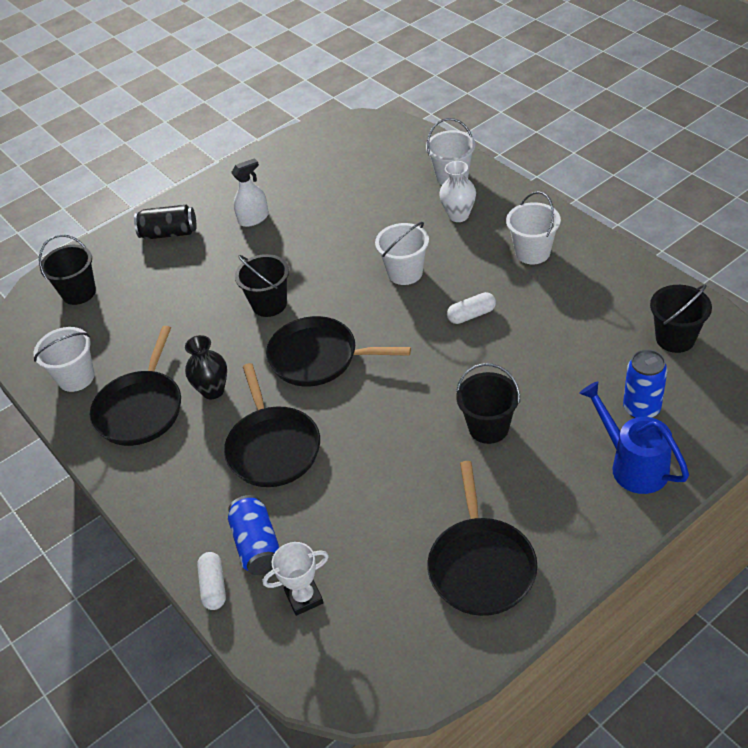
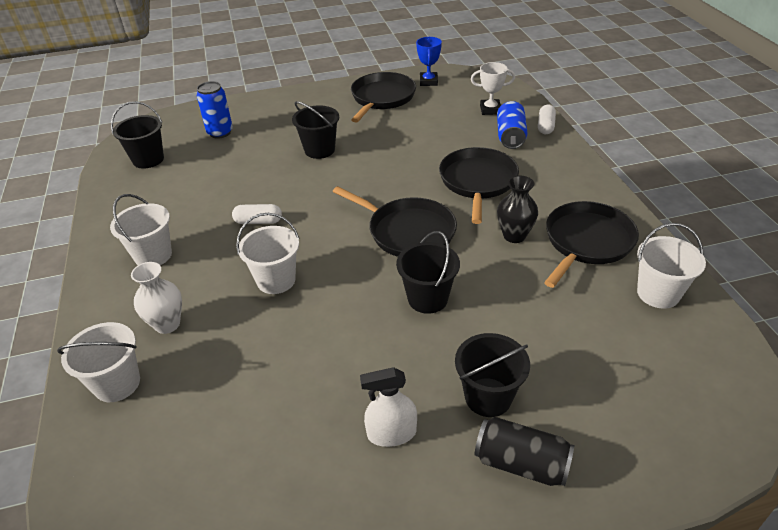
camera: 160 degrees left, 5 degrees down
(79, 292) = (665, 409): black bucket -> black bucket (488, 397)
(433, 641) = (428, 81): none -> blue trophy
(633, 465) = (258, 112): blue watering can -> none

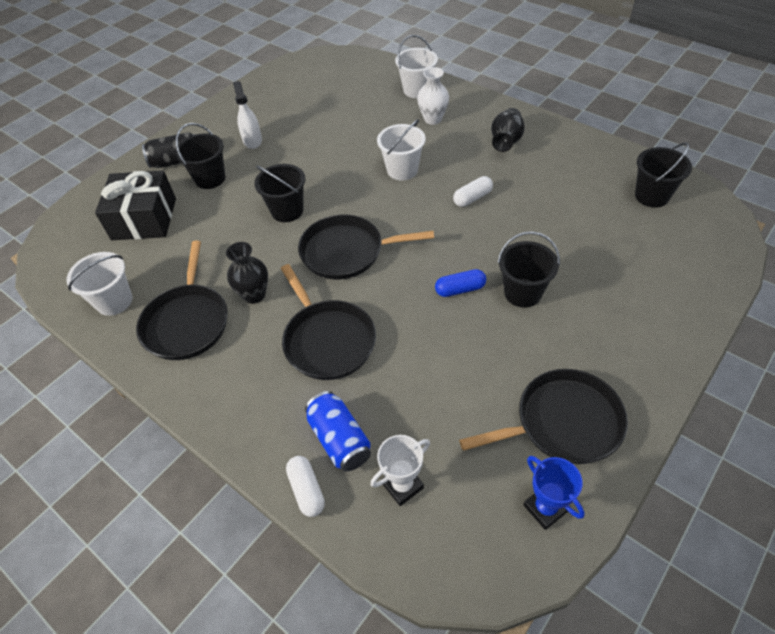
camera: 145 degrees right, 10 degrees up
(153, 255) = (506, 141): white bucket -> black vase
(220, 133) = (648, 257): blue can -> none
(355, 169) = (460, 289): none -> blue capsule
(382, 98) = (562, 423): black pan -> black pan turned 90 degrees counterclockwise
(391, 433) = (252, 140): white spray bottle -> white spray bottle turned 60 degrees counterclockwise
(601, 381) = (144, 219): none -> black gift

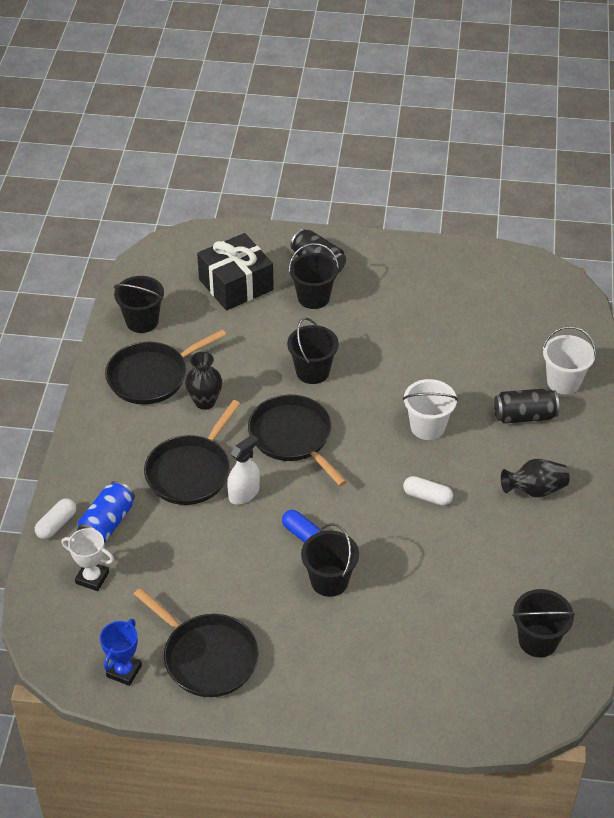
camera: 55 degrees right, 5 degrees down
(114, 301) = (142, 321): white bucket -> black bucket
(252, 140) = (385, 297): white spray bottle -> white spray bottle (244, 493)
(433, 119) = (524, 416): white vase -> black can

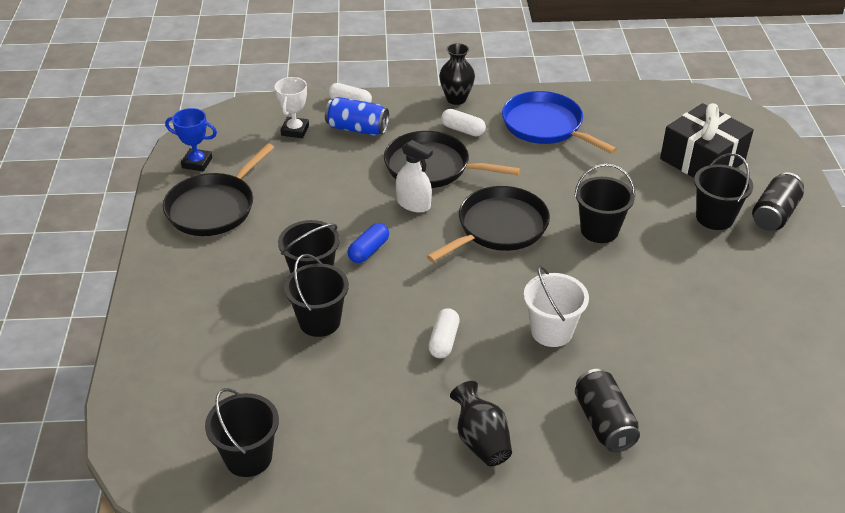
camera: 80 degrees right, 5 degrees down
(137, 439) = (463, 130): none -> white capsule
(142, 321) = (616, 109): black bucket -> black bucket (319, 321)
(152, 376) = (546, 126): black pan -> blue pan
(205, 402) = (525, 163): black vase -> black vase (456, 99)
(563, 382) = (684, 461): white bucket -> none

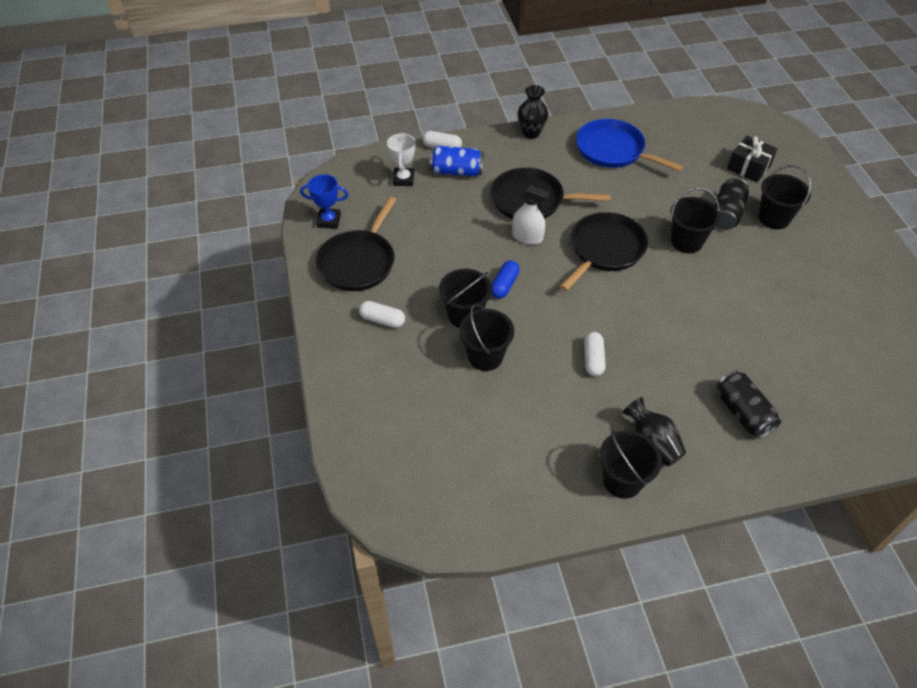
camera: 10 degrees left, 10 degrees up
(248, 457) = (468, 488): black bucket -> black bucket (622, 480)
(463, 130) = (546, 162): white capsule -> white capsule (382, 320)
(551, 331) = (676, 338): white bucket -> none
(702, 160) = (748, 167): black gift -> black gift, size x0.65
(774, 214) = (819, 209): black can -> black can (726, 214)

